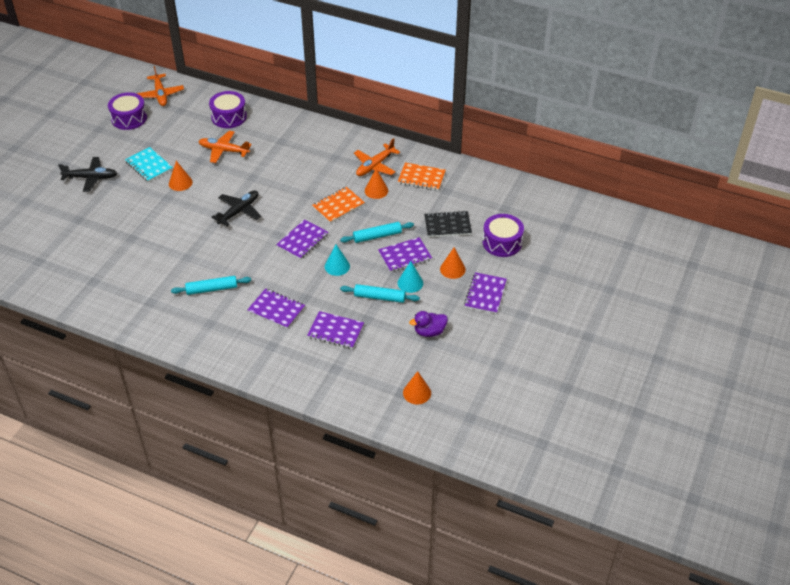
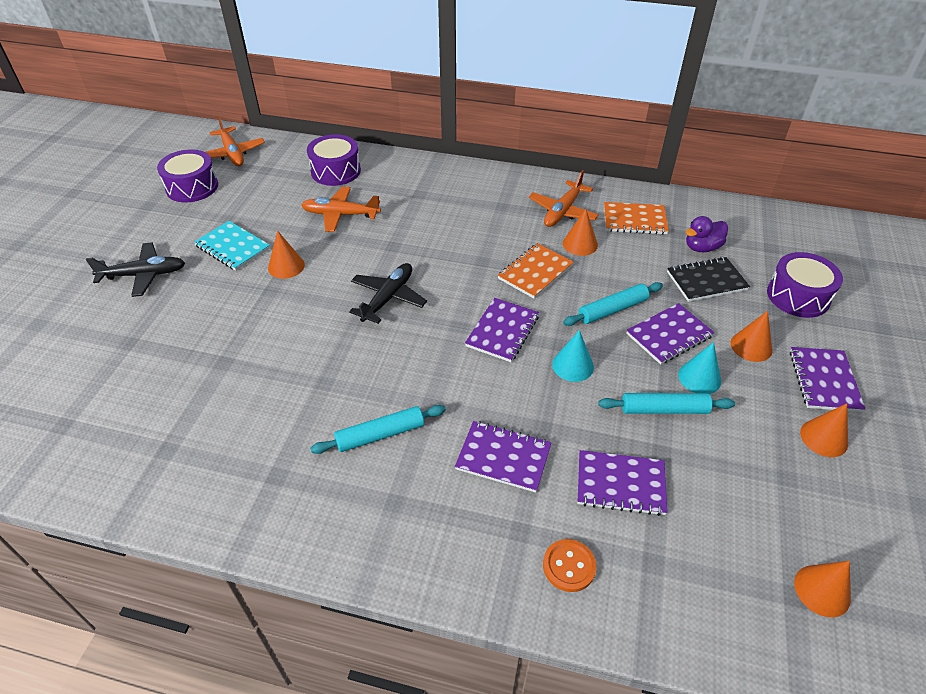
camera: 10 degrees left, 0 degrees up
(291, 364) = (569, 566): none -> orange button
(429, 332) = (776, 460): purple duck -> purple duck (702, 247)
(464, 324) = (824, 438): none -> orange cone

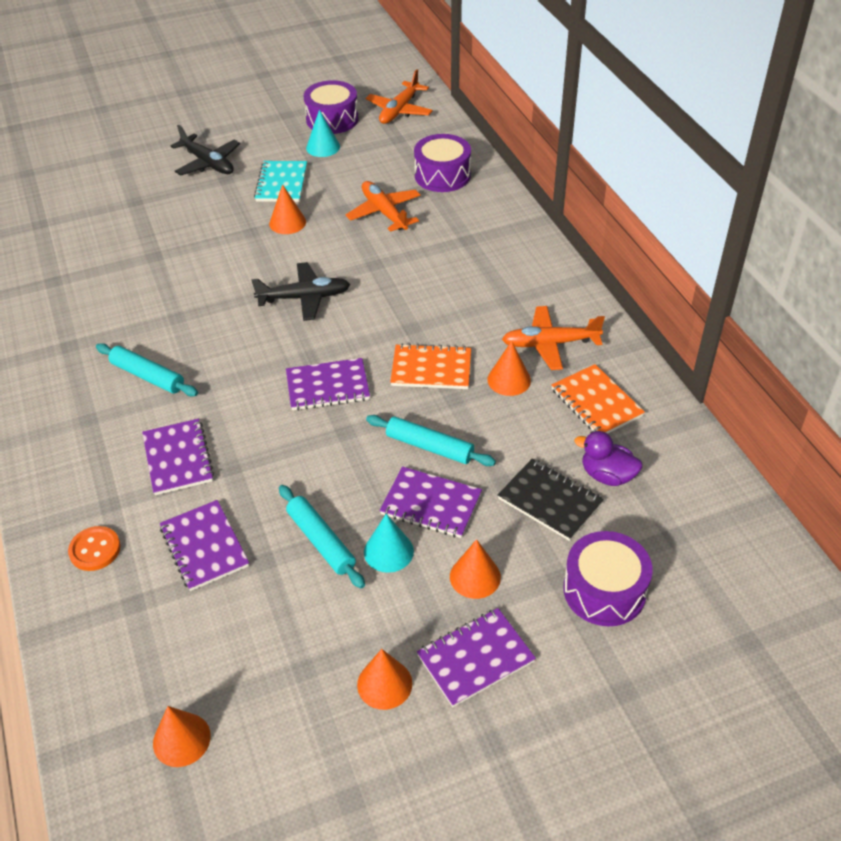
camera: 55 degrees right, 0 degrees up
(573, 365) = (324, 453): turquoise cone -> turquoise cone (323, 147)

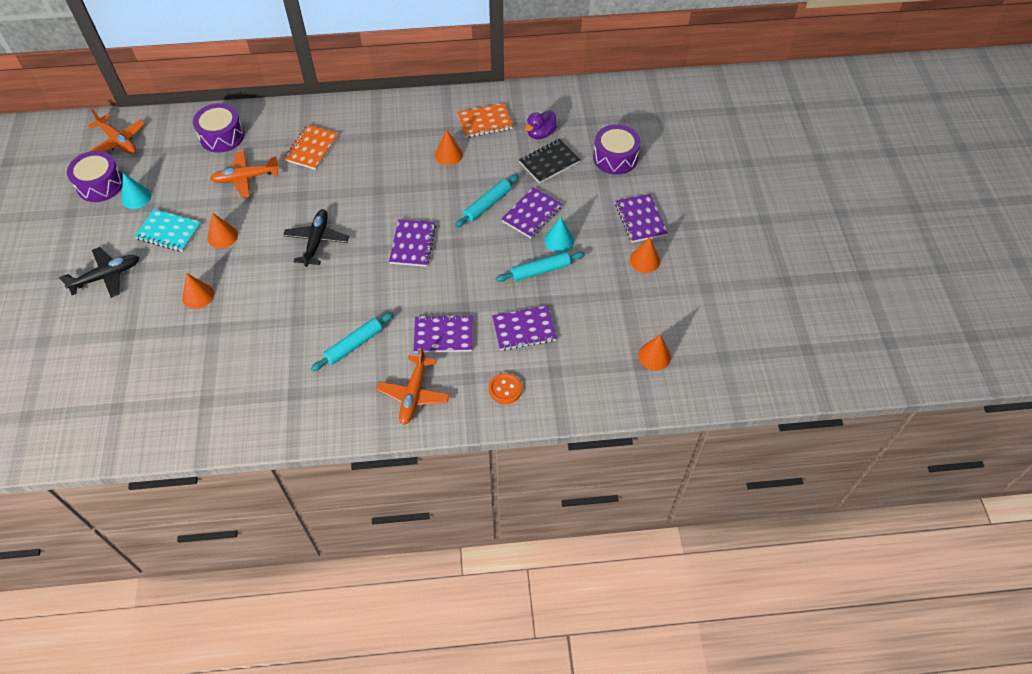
camera: 75 degrees left, 10 degrees up
(431, 369) = (421, 189): orange notebook -> orange notebook (312, 148)
(475, 577) = (589, 207): orange cone -> orange cone (198, 296)
(550, 344) = (427, 128): orange plane -> orange plane (414, 394)

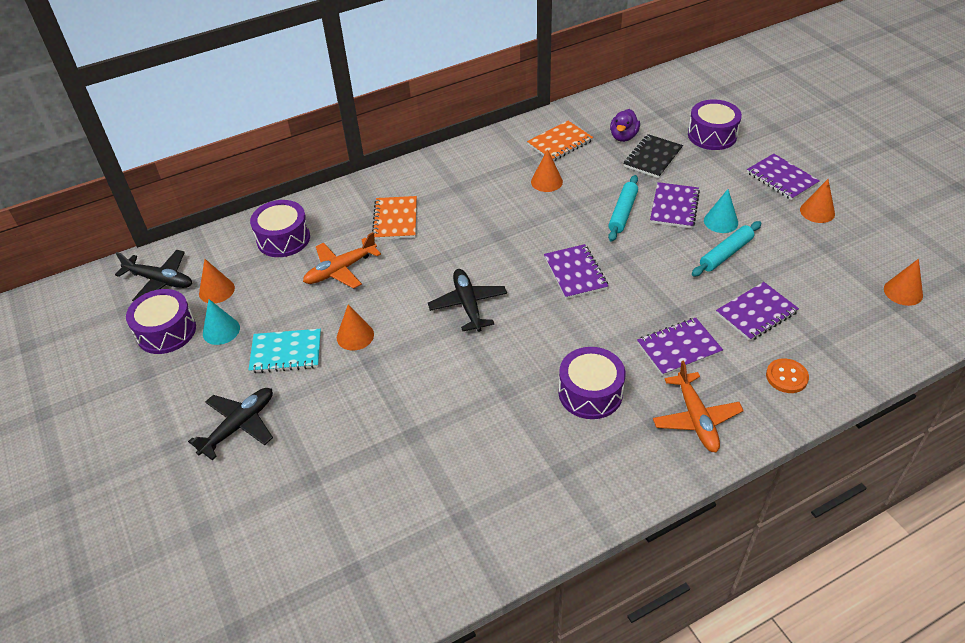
camera: 20 degrees left, 10 degrees down
(118, 141) = (160, 281): orange plane -> black plane
(198, 296) = (369, 407): orange cone -> orange cone (216, 290)
(354, 345) = (590, 393): turquoise rolling pin -> purple drum

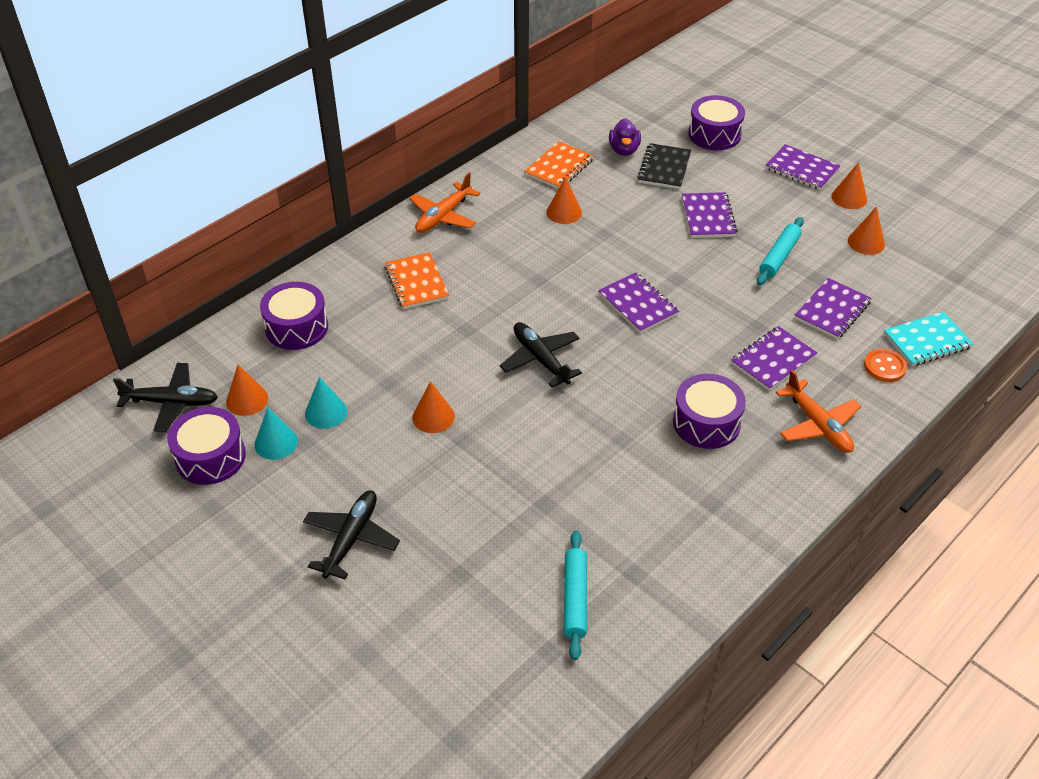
camera: 20 degrees left, 0 degrees up
(286, 353) = (364, 450): turquoise notebook -> turquoise notebook (927, 341)
(340, 270) = (381, 349): orange plane -> orange plane (443, 216)
(623, 213) = (659, 232): turquoise rolling pin -> turquoise rolling pin (575, 598)
(721, 221) = (760, 224): turquoise cone -> turquoise cone (326, 412)
(903, 292) = (957, 263): orange cone -> orange cone (866, 242)

